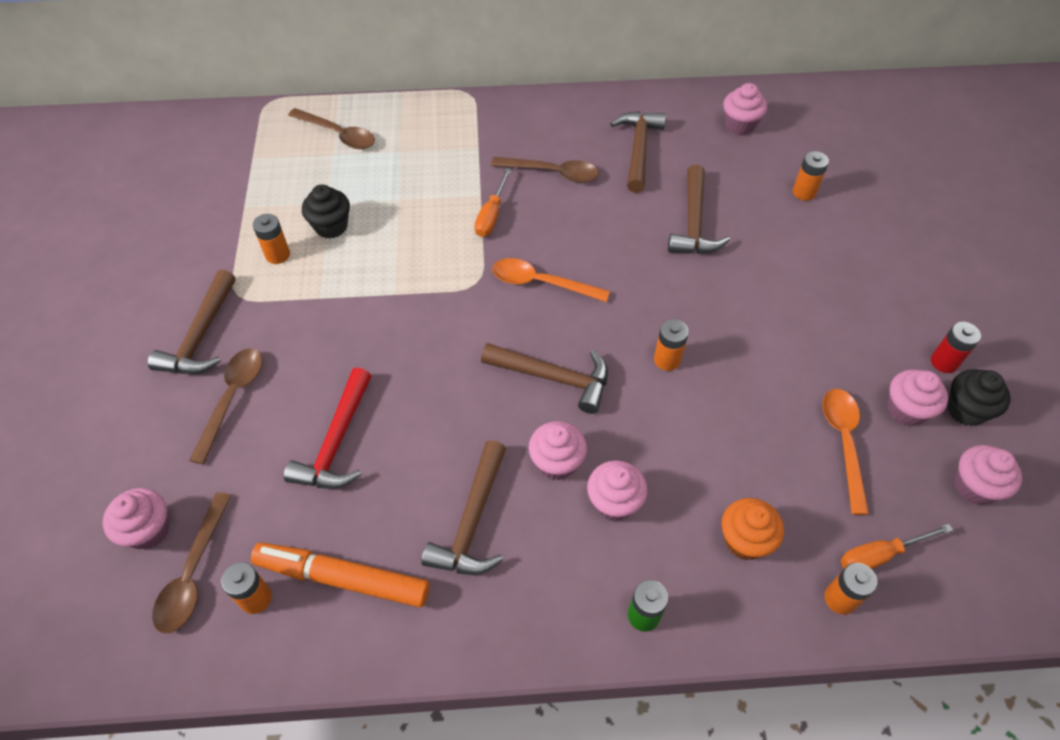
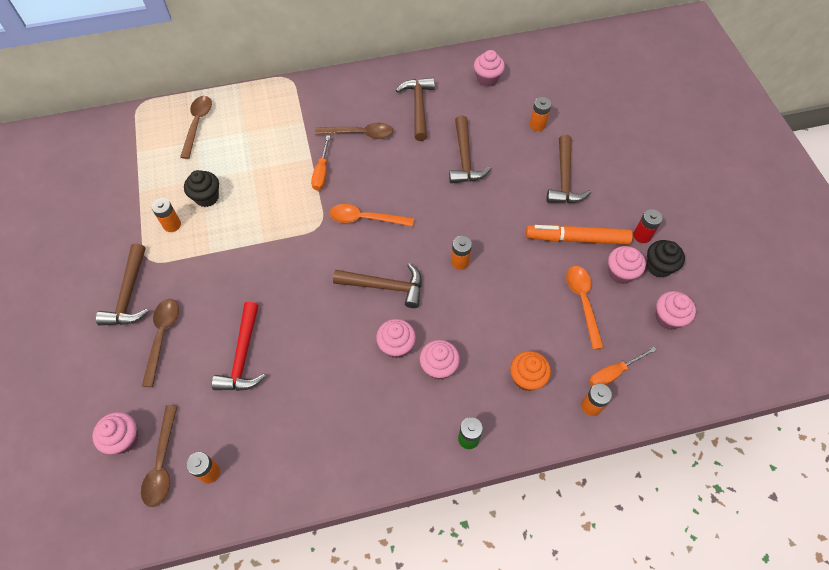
camera: 10 degrees left, 5 degrees up
(338, 135) = (197, 124): brown spoon -> brown spoon turned 105 degrees counterclockwise
(343, 578) = (266, 449): orange marker -> orange marker (577, 239)
(472, 521) = (346, 395): brown hammer -> brown hammer (564, 178)

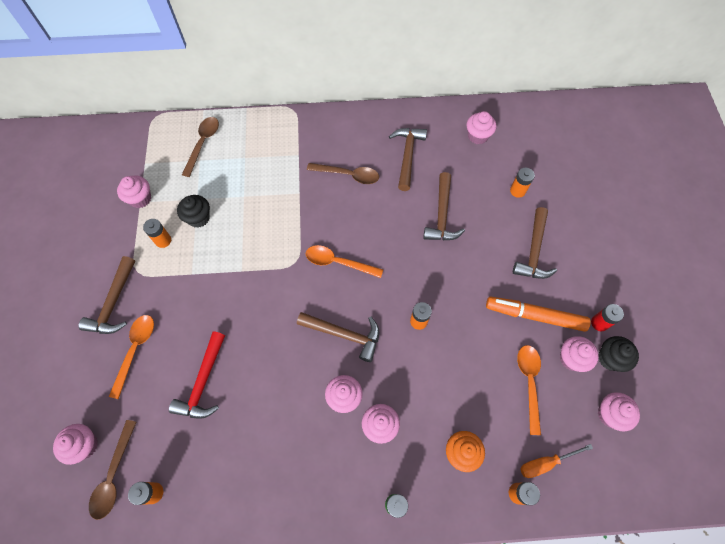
camera: 10 degrees right, 5 degrees up
(139, 187) = (140, 199): none -> pink cupcake
(162, 337) = (135, 350): brown spoon -> orange spoon
(321, 172) = (306, 209): orange screwdriver -> none

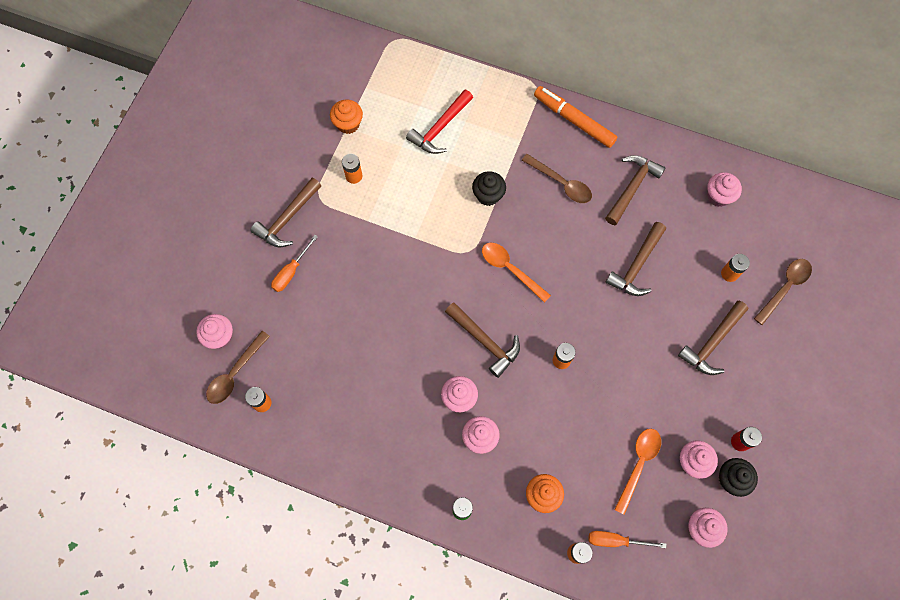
camera: 25 degrees right, 5 degrees up
(135, 350) = (291, 271): orange spoon -> orange screwdriver
(140, 199) = (348, 124): pink cupcake -> orange cupcake
(198, 218) = (395, 167): black cupcake -> black cupcake (488, 195)
(203, 144) = (430, 89): brown spoon -> brown spoon (785, 288)
(203, 382) = (339, 327): red hammer -> red hammer (440, 128)
(535, 316) = (678, 406): orange marker -> orange marker (574, 120)

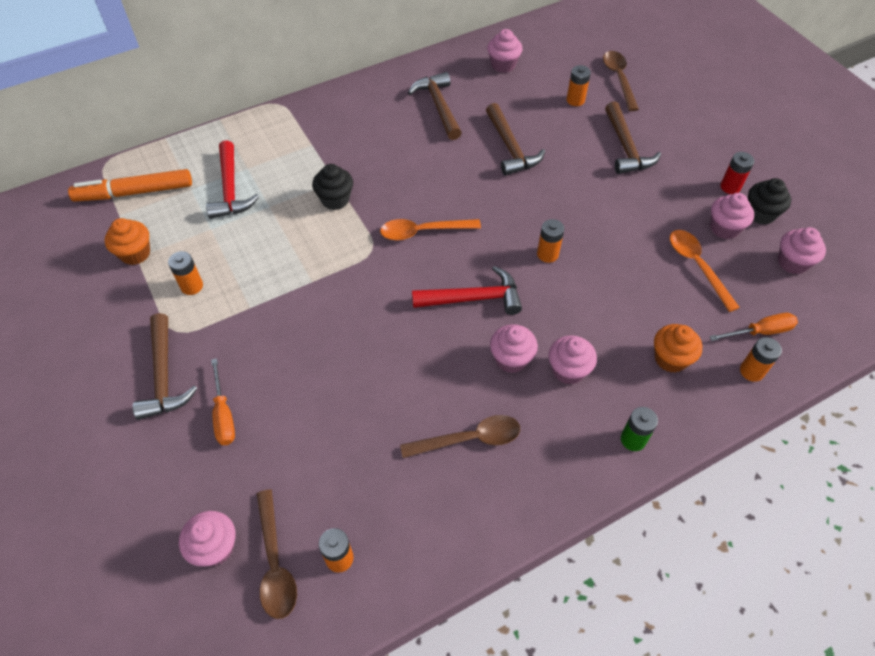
camera: 50 degrees left, 15 degrees down
(484, 341) = (473, 298): brown hammer -> red hammer
(561, 183) = (382, 145): brown spoon -> brown spoon (469, 439)
(574, 120) = (337, 101): orange marker -> orange marker (134, 192)
(615, 540) = (760, 332): orange screwdriver -> orange screwdriver turned 150 degrees counterclockwise

